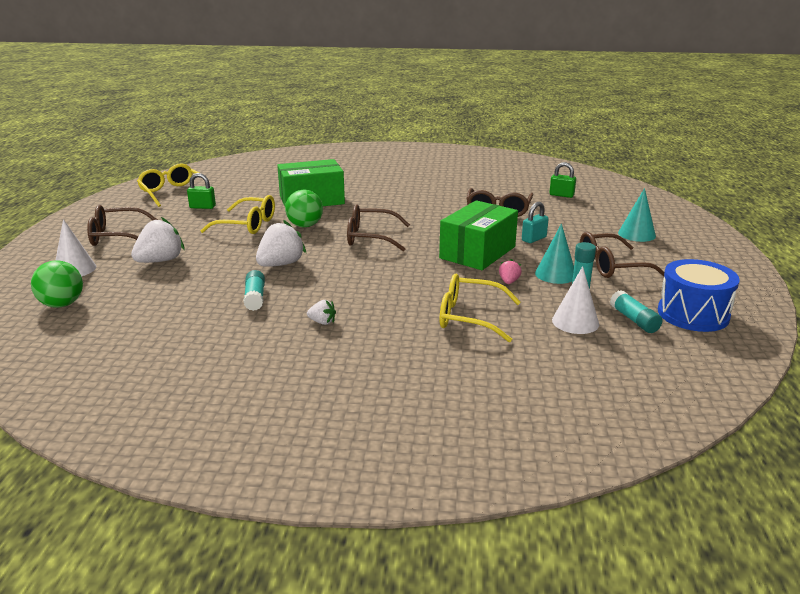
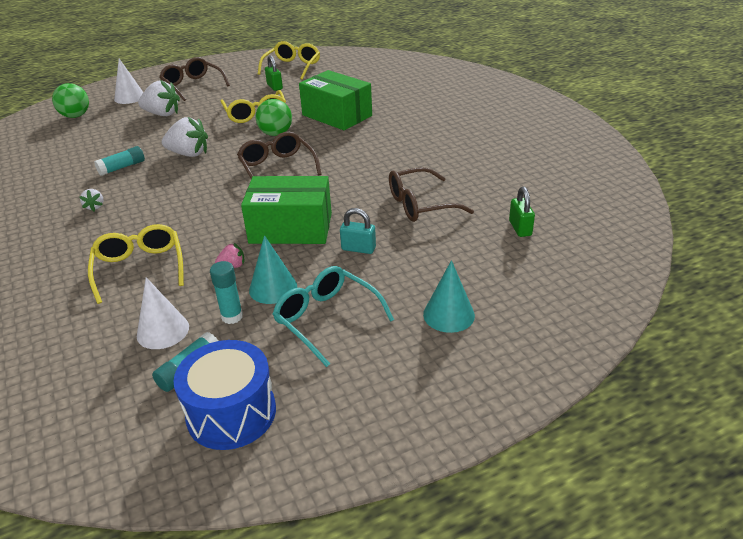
camera: 60 degrees right, 10 degrees up
(612, 266) = (327, 319): brown glasses -> turquoise glasses

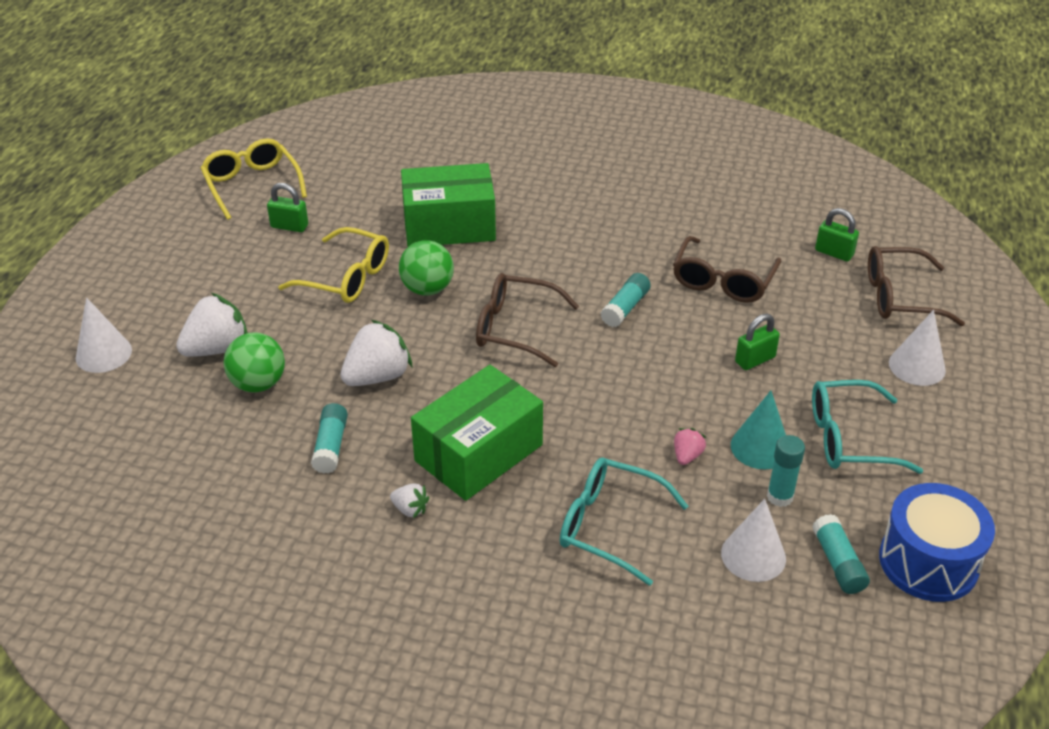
camera: 50 degrees left, 5 degrees up
(76, 116) = (83, 428): green ball -> green ball (258, 384)
(140, 268) = (610, 526): yellow glasses -> turquoise glasses
(193, 86) = (165, 285): brown glasses -> brown glasses (900, 297)
(291, 228) = (661, 382): green box -> green box (478, 453)
(343, 188) = (625, 308): none -> turquoise glue stick
(358, 249) = (755, 360): turquoise padlock -> green padlock
(448, 314) = (917, 366): turquoise cone -> white cone

